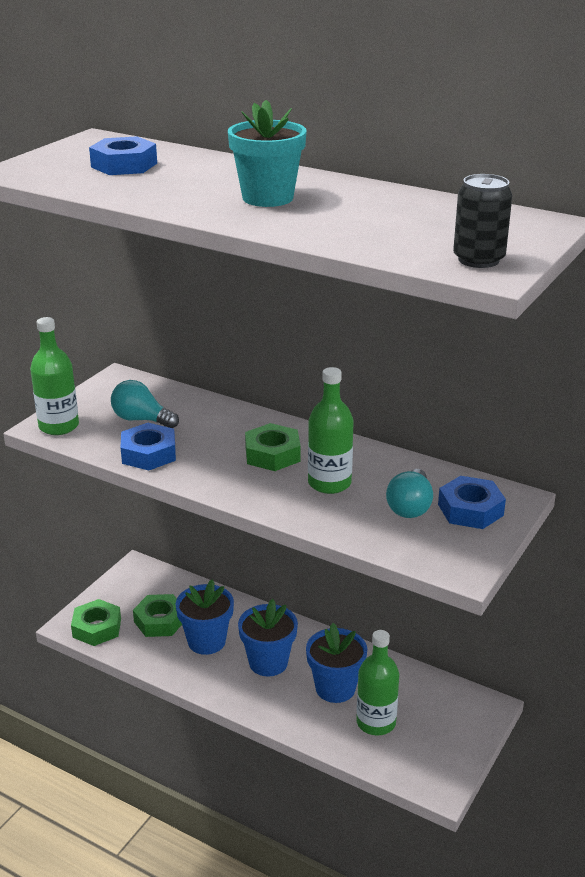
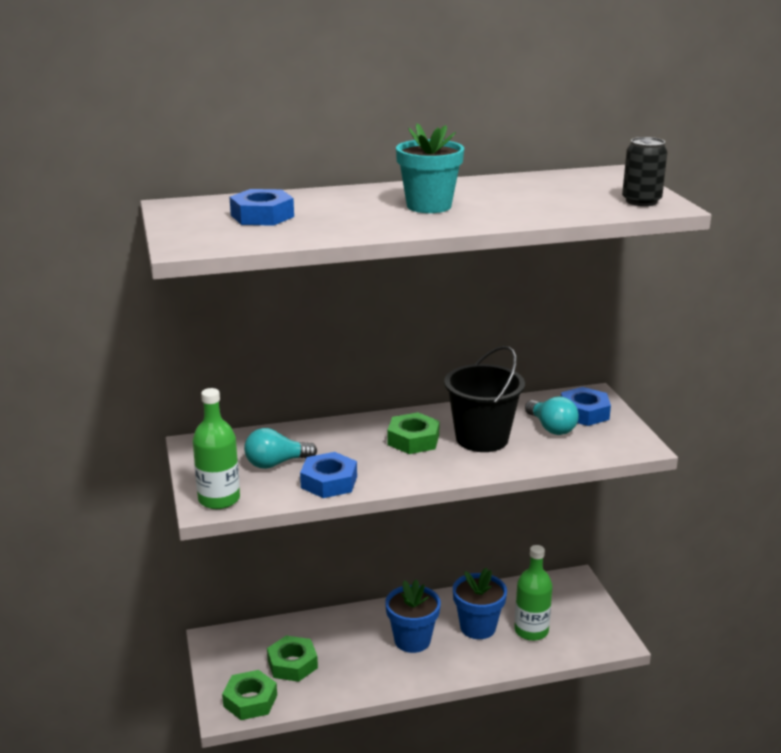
camera: 45 degrees left, 5 degrees down
(206, 641) = (349, 655): blue flower pot -> none
(329, 483) = (482, 439): green bottle -> black bucket

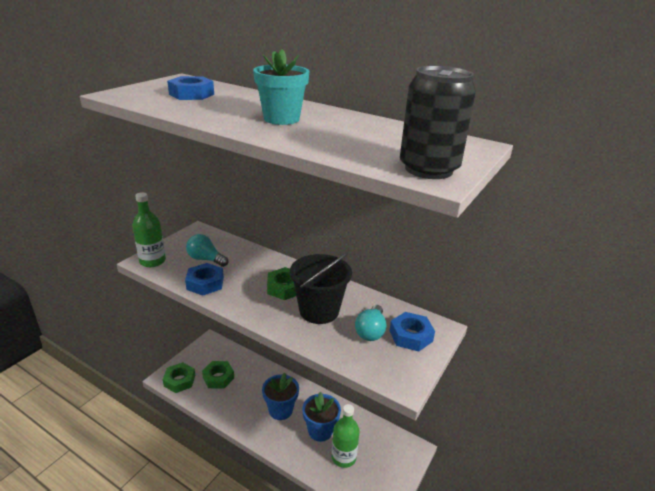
camera: 45 degrees right, 5 degrees up
(641, 201) = (428, 169): black can -> black can, size x1.54

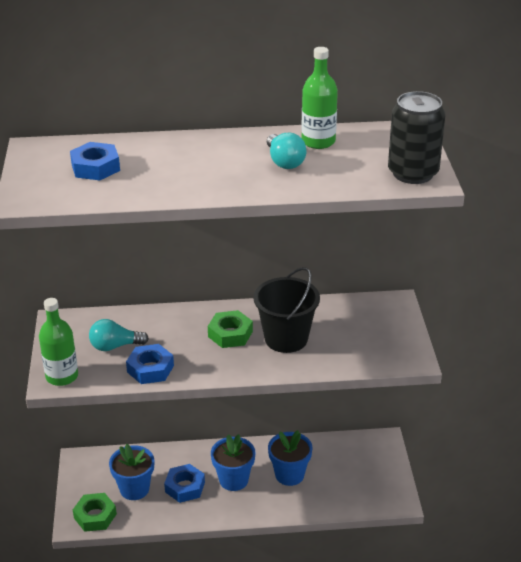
camera: 35 degrees left, 5 degrees up
(218, 377) = (134, 489): green nut -> blue flower pot
(281, 119) = (233, 165): turquoise flower pot -> none
(343, 457) = (332, 483): green bottle -> green bottle (318, 141)
(370, 331) = (347, 333): turquoise light bulb -> turquoise light bulb (284, 162)
(411, 336) = (381, 320): blue nut -> blue nut (185, 487)

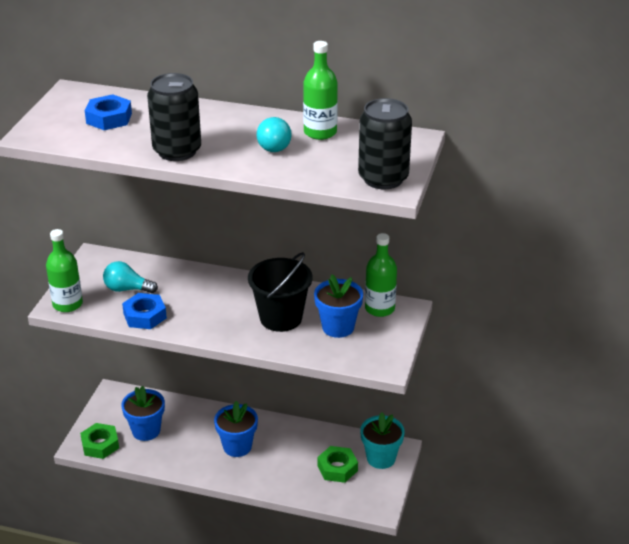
camera: 20 degrees right, 0 degrees up
(185, 487) = (190, 441): blue nut -> none
(193, 186) = (177, 151): none -> black can
(230, 334) = (233, 302): green nut -> green nut (337, 468)
(289, 474) = (290, 456): blue flower pot -> blue flower pot (338, 327)
(372, 307) = (379, 308): none -> green bottle
(373, 454) = (381, 458): none -> turquoise flower pot

